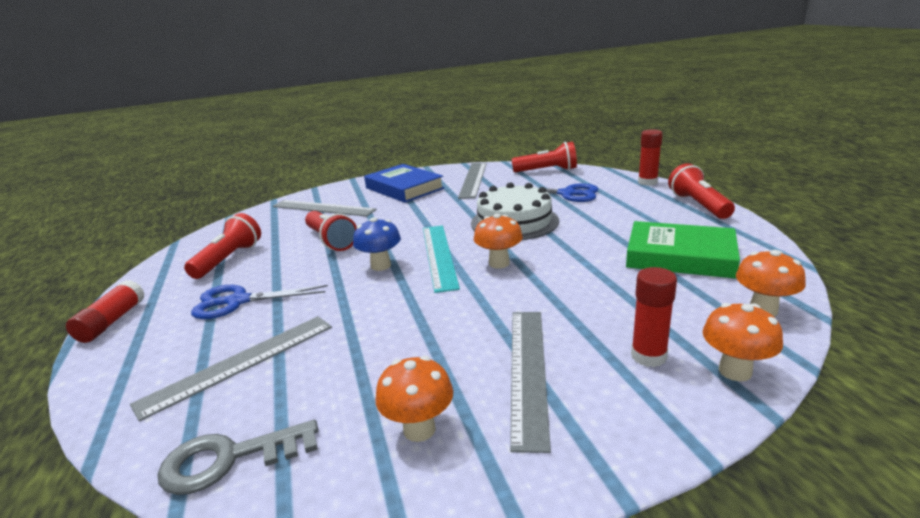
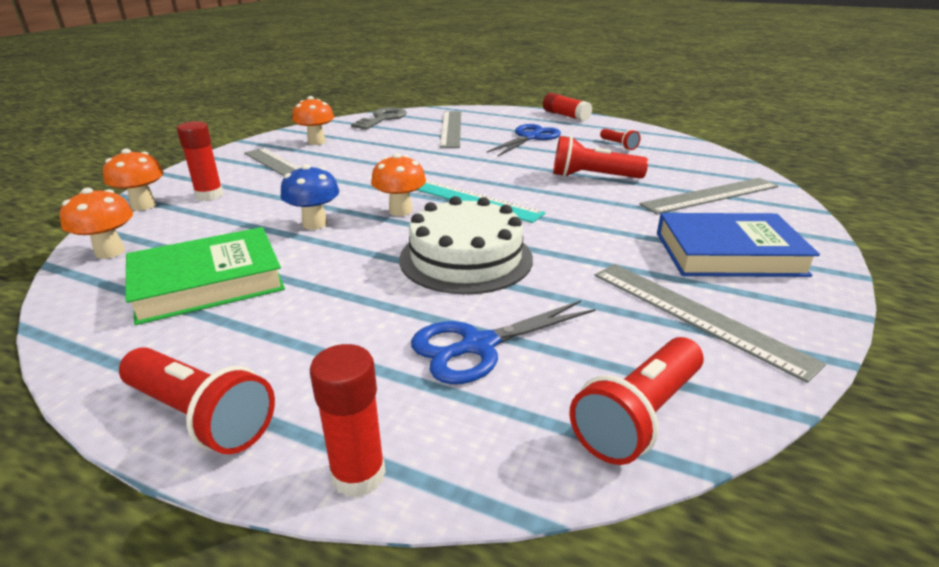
camera: 130 degrees right, 5 degrees up
(228, 259) = (618, 145): red flashlight -> red flashlight, size x0.56
(381, 266) = (497, 177): blue mushroom -> blue mushroom (315, 224)

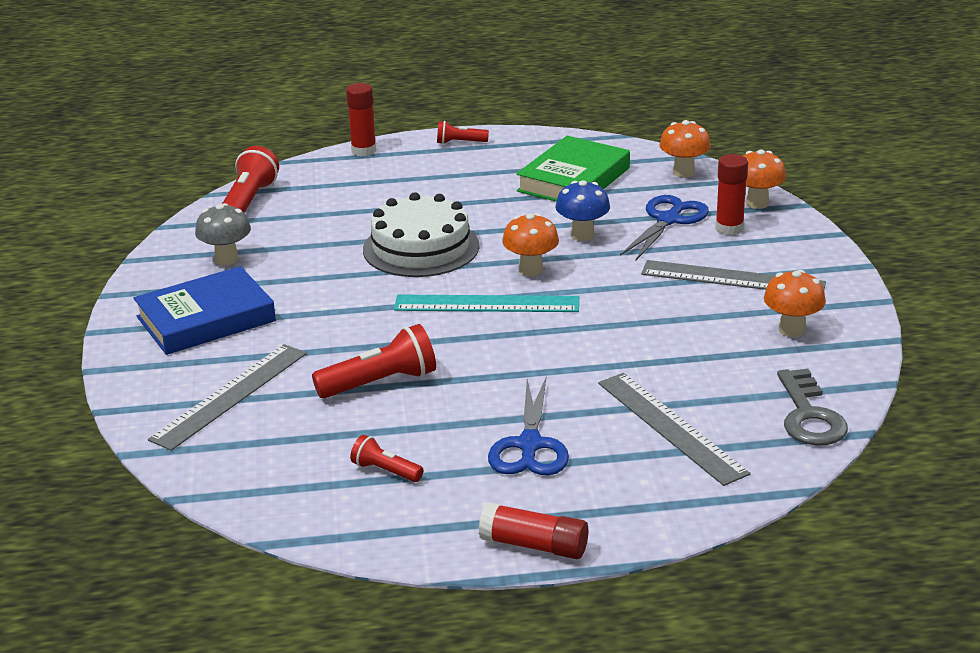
camera: 150 degrees right, 0 degrees up
(200, 416) = (460, 142): red flashlight -> red flashlight, size x0.56
(478, 346) = (356, 203): blue scissors -> blue scissors (668, 220)
(696, 315) = (226, 259): grey ruler -> grey mushroom

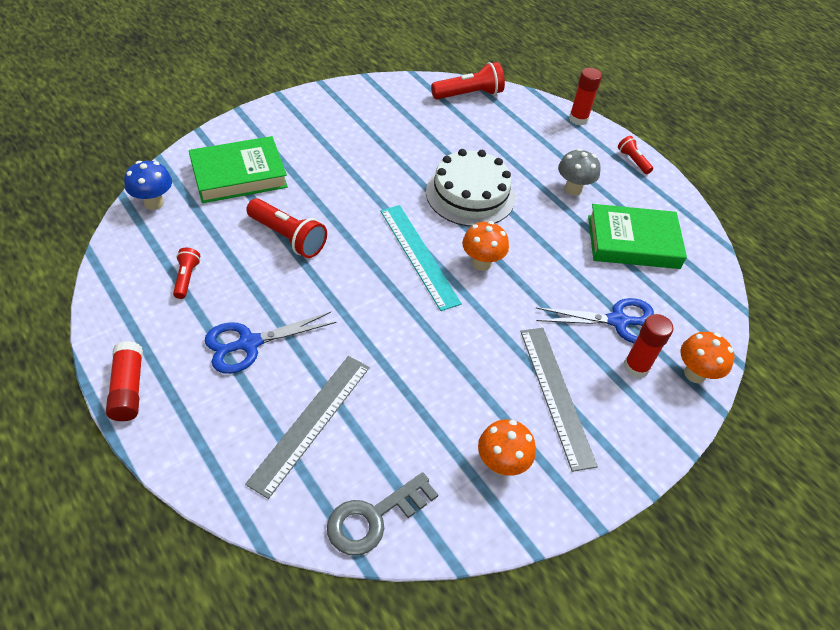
camera: 55 degrees right, 20 degrees up
(206, 319) = (318, 131): blue book -> none
(226, 259) = (392, 112): grey mushroom -> grey mushroom (573, 189)
(230, 395) = (239, 175): grey ruler -> green book
(582, 235) = (553, 276): blue mushroom -> blue mushroom (154, 203)
(683, 172) = (704, 306): orange mushroom -> none

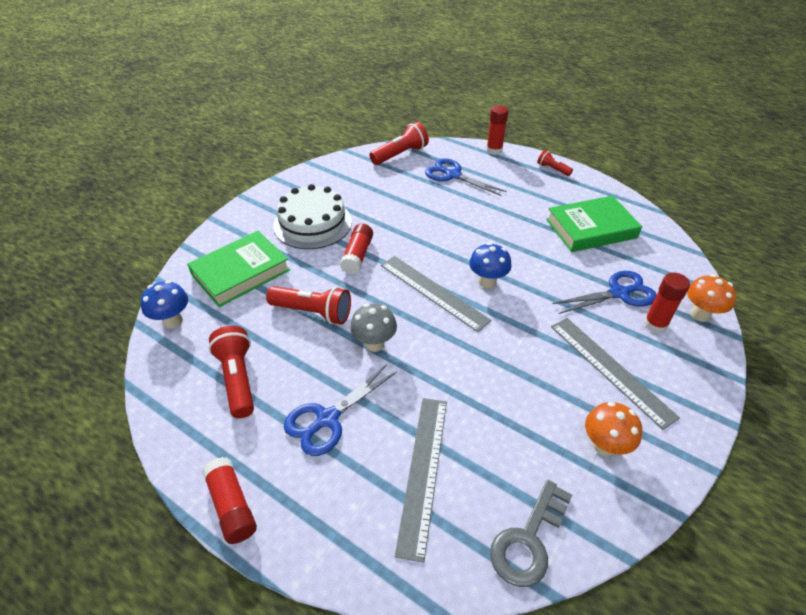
camera: 15 degrees left, 5 degrees down
(186, 278) = (238, 379): red flashlight -> red flashlight, size x1.78
(362, 193) = (357, 255): none -> red glue stick
(418, 255) = (433, 292): turquoise ruler -> grey ruler
(470, 194) = (446, 230): white cake -> white cake (312, 223)
(481, 263) = (487, 282): orange mushroom -> blue mushroom
(513, 135) = (453, 175): none -> blue scissors
(573, 189) = (522, 203): grey mushroom -> grey mushroom (374, 344)

